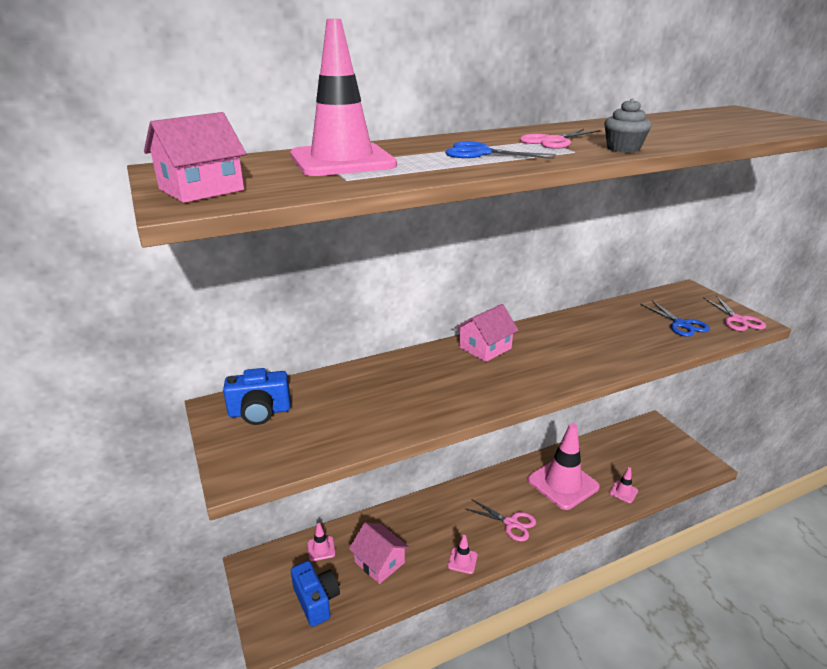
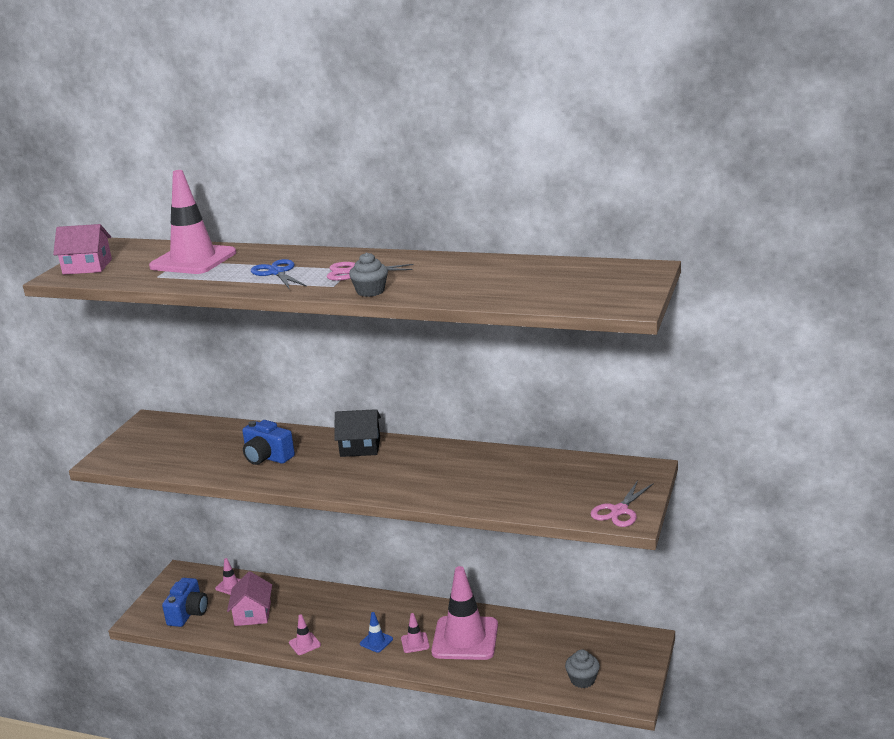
camera: 45 degrees right, 5 degrees down
(260, 412) = (162, 432): blue camera -> blue camera (267, 457)
(485, 348) = (360, 447): pink house -> black house
(511, 523) = (376, 641): pink scissors -> blue traffic cone
(623, 492) = (506, 672): pink traffic cone -> pink traffic cone (415, 643)
(667, 469) = (582, 680): none -> grey cupcake
(681, 324) = (555, 493): blue scissors -> none

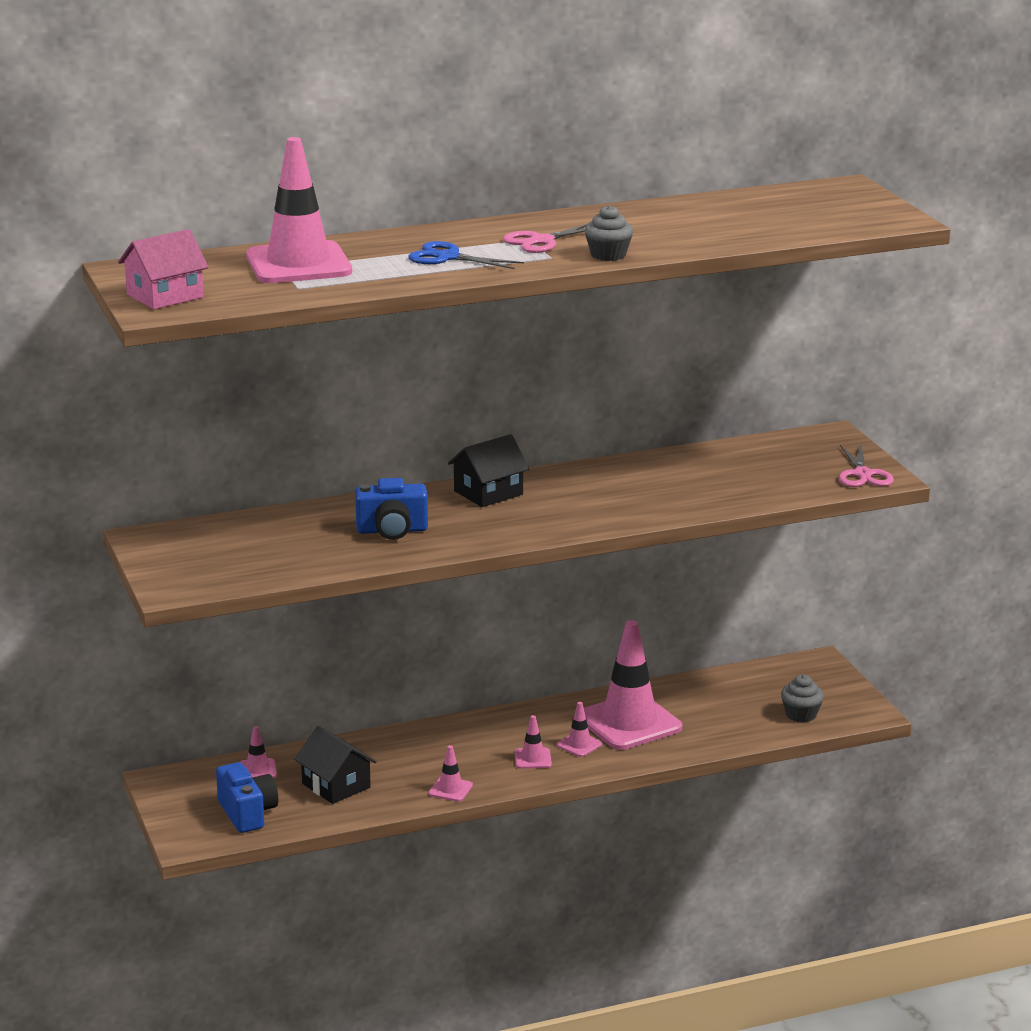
camera: 40 degrees left, 0 degrees up
(252, 614) = (336, 785): pink house -> black house
(376, 641) = (533, 759): blue traffic cone -> pink traffic cone

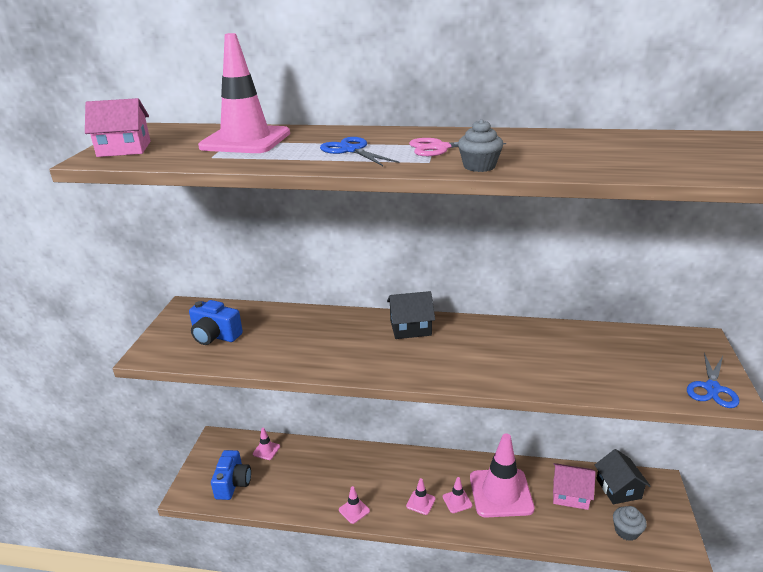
camera: 30 degrees right, 5 degrees up
(336, 785) = (295, 480): black house -> black house (618, 488)
(392, 530) = (321, 343): blue camera -> blue camera (215, 336)
(716, 701) = (570, 494): none -> pink house
(863, 474) = (712, 388): pink scissors -> blue scissors

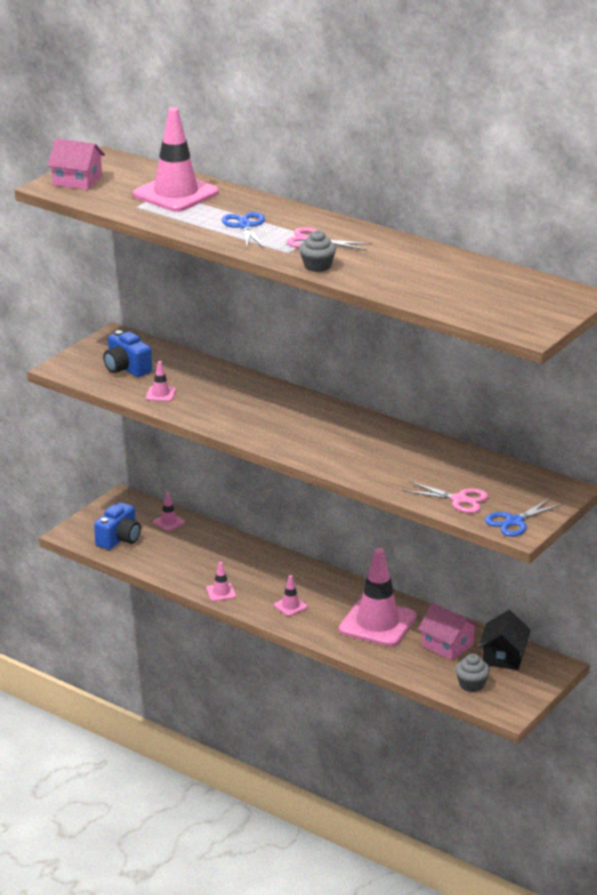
camera: 25 degrees right, 0 degrees up
(410, 327) = (307, 408): black house -> none
(457, 501) = (327, 616): pink traffic cone -> pink traffic cone (160, 394)
(638, 380) = (459, 500): none -> pink scissors

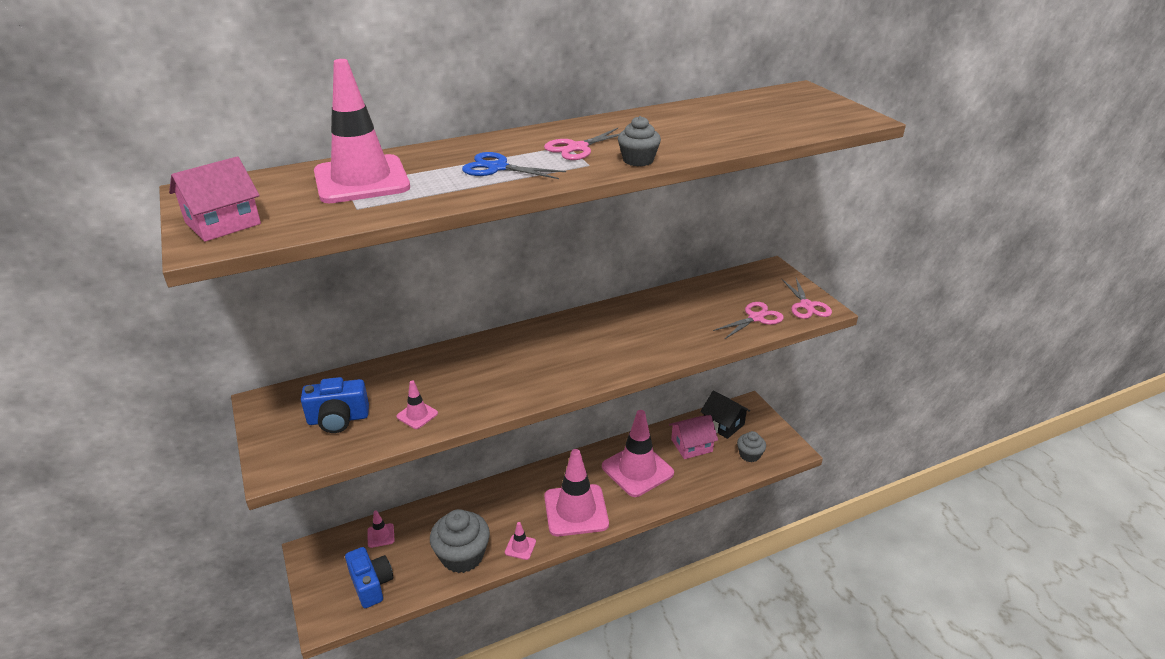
camera: 60 degrees left, 5 degrees up
(185, 568) = (462, 556): none -> grey cupcake
(290, 606) = (576, 510): pink traffic cone -> pink traffic cone, size x2.38
(514, 521) = (806, 306): blue scissors -> pink scissors

